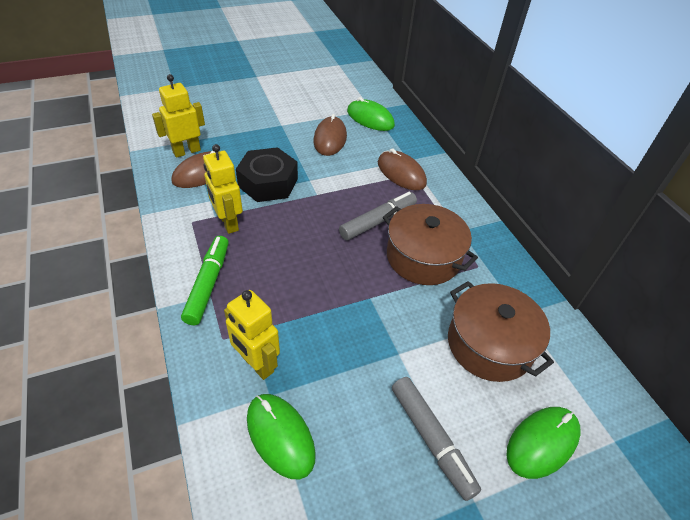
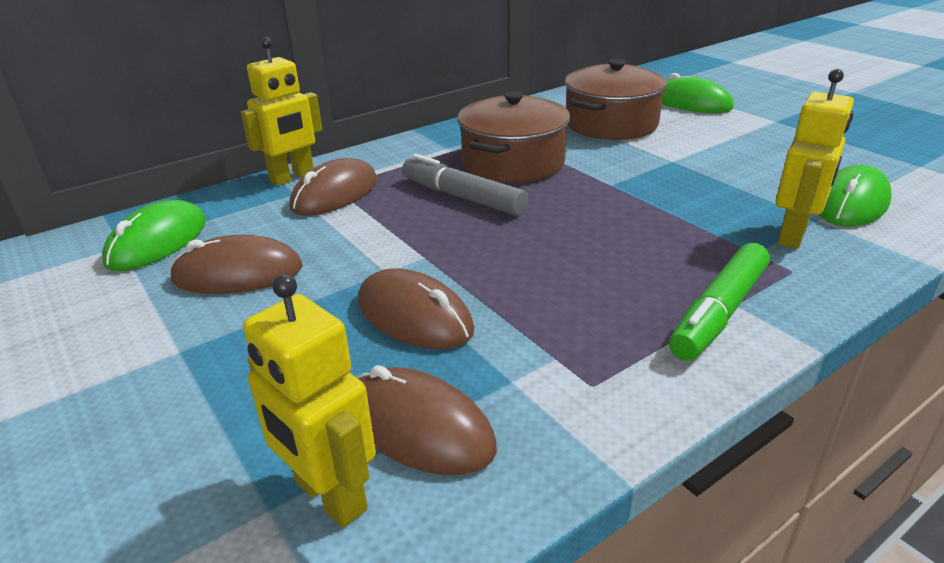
camera: 100 degrees left, 15 degrees down
(208, 284) = (719, 312): green marker -> green marker turned 45 degrees counterclockwise
(228, 223) = (562, 333): yellow robot -> yellow robot (292, 177)
(268, 183) = (414, 316): black nut -> brown mouse
(431, 439) = (746, 138): grey marker -> none

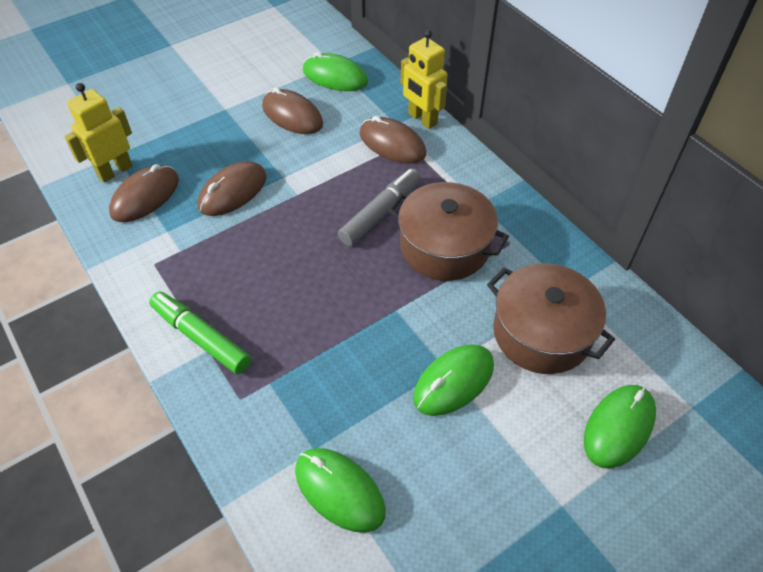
camera: 90 degrees right, 20 degrees up
(238, 274) = (292, 115): brown mouse -> brown mouse turned 45 degrees counterclockwise
(686, 156) = (453, 381): none -> green mouse
(793, 235) = (289, 418): yellow robot -> none

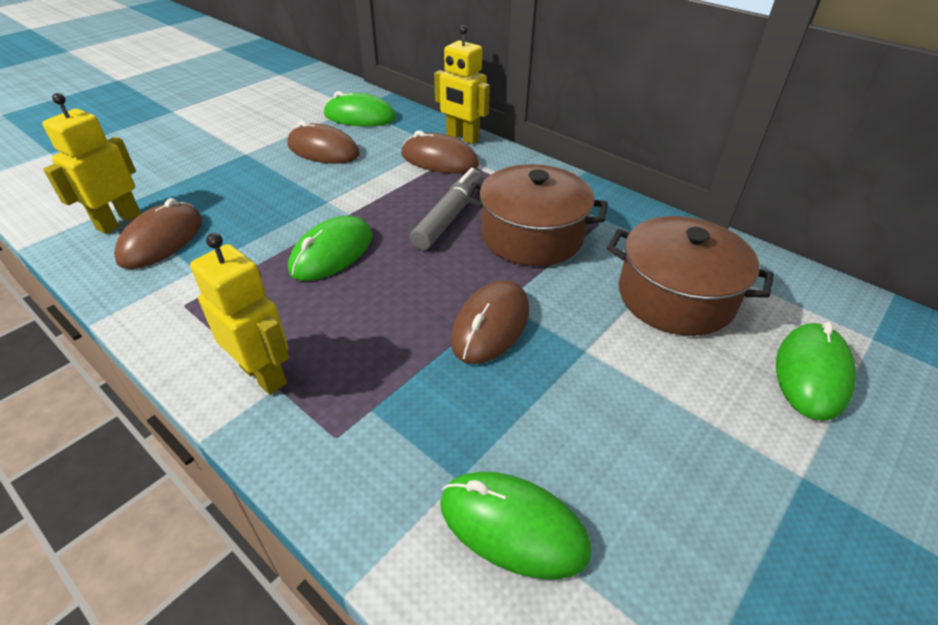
camera: 15 degrees left, 10 degrees down
(201, 338) = (264, 374): green marker -> yellow robot
(233, 192) = (271, 221): brown mouse -> brown mouse (491, 325)
(453, 381) = (603, 363): green mouse -> green mouse (332, 253)

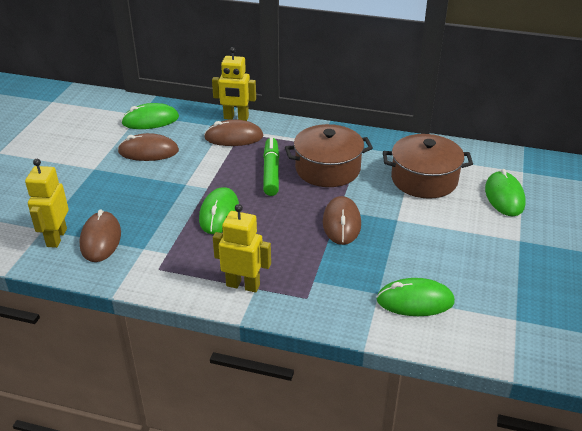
camera: 25 degrees left, 5 degrees down
(449, 217) = (271, 172): grey marker -> green marker

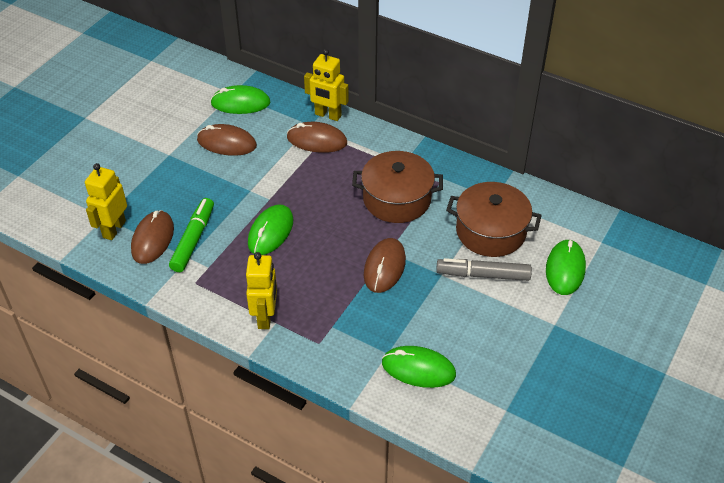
camera: 15 degrees right, 10 degrees up
(243, 285) = (265, 317): yellow robot -> yellow robot turned 60 degrees clockwise
(271, 172) = (338, 192): green marker -> green marker (193, 240)
(435, 213) = (483, 275): none -> grey marker

